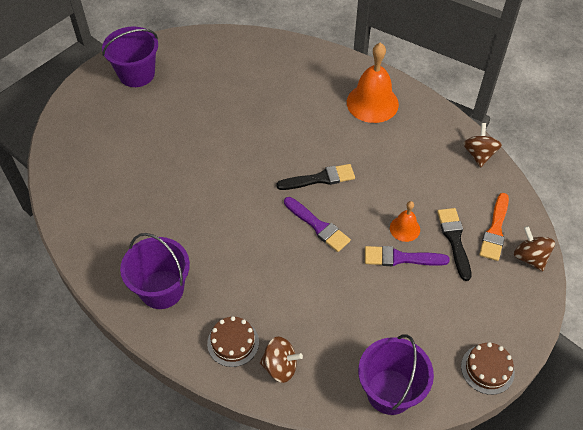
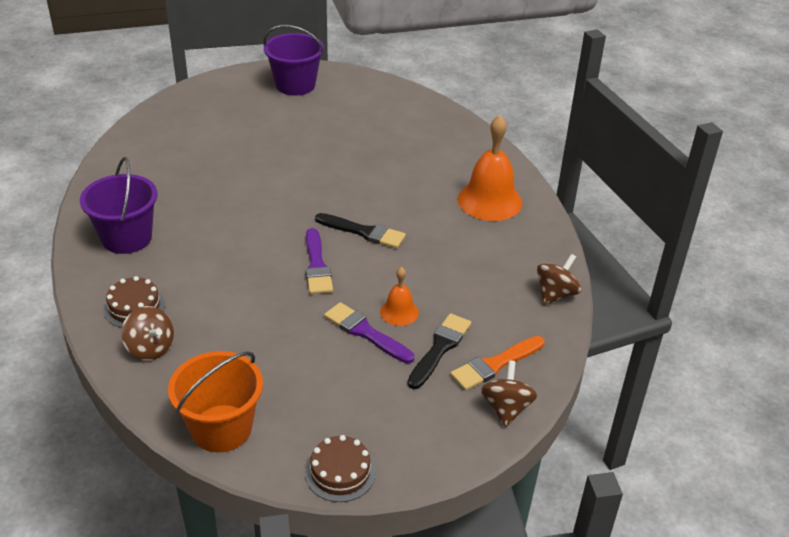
camera: 35 degrees right, 15 degrees down
(390, 391) = (221, 428): purple bucket -> orange bucket

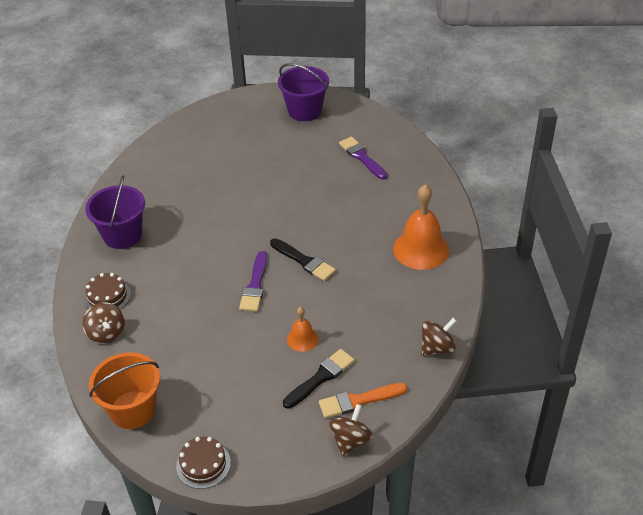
camera: 20 degrees right, 5 degrees up
(365, 332) = (269, 352): purple brush -> purple brush (362, 157)

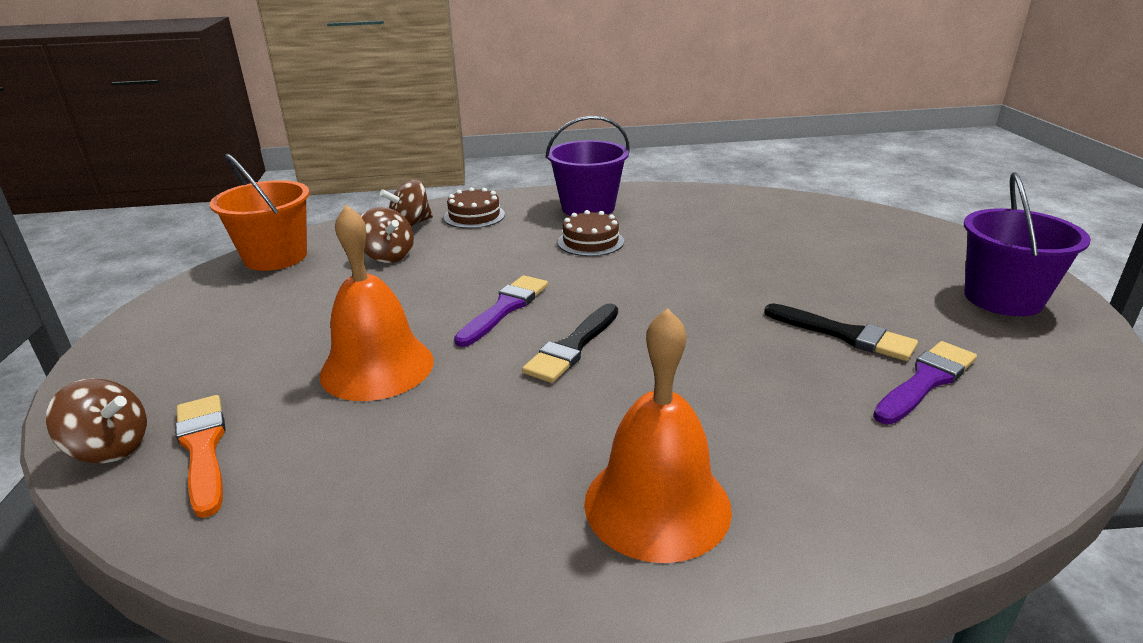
camera: 80 degrees right, 15 degrees down
(203, 464) = (153, 315): brown cake -> brown cake (590, 242)
(255, 285) = (505, 308): purple brush -> purple brush turned 120 degrees clockwise
(302, 339) = (377, 367): orange bell -> orange bell, size x1.92
(321, 377) = (279, 397): black brush -> black brush (844, 335)
(437, 348) = (316, 562): brown spinning top -> brown spinning top (388, 256)

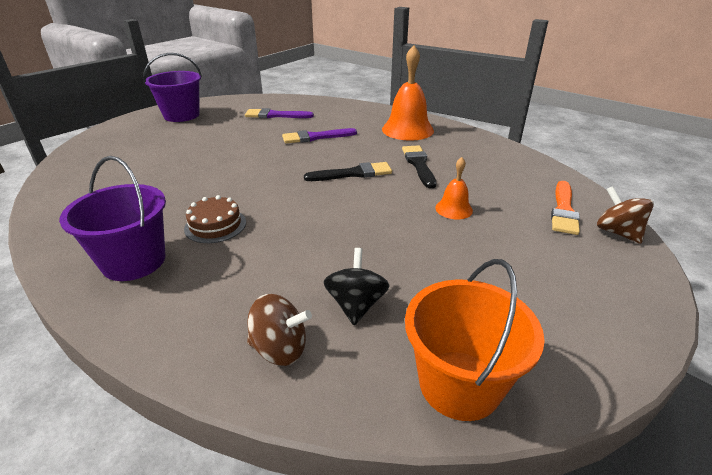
camera: 135 degrees left, 5 degrees up
(377, 367) = (454, 209): orange bell -> orange bell, size x0.52
(388, 256) = (356, 305): brown spinning top -> black spinning top
(474, 216) = (213, 318): brown cake -> none
(505, 308) = (349, 207): purple brush -> purple brush (315, 137)
(844, 335) = (256, 131): black brush -> black brush (419, 164)

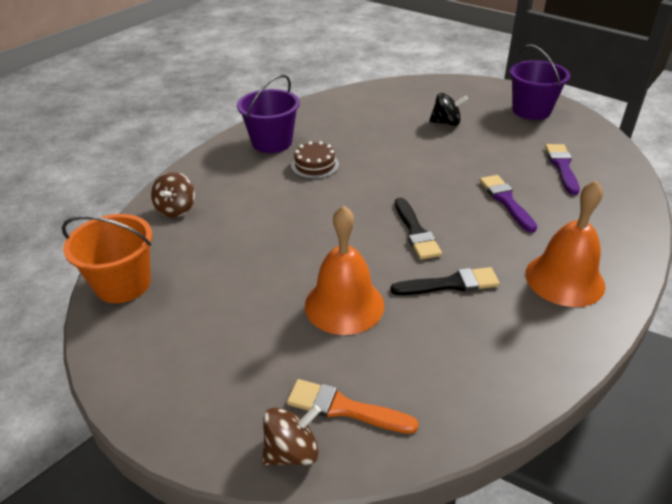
camera: 90 degrees right, 5 degrees up
(356, 305) = (208, 238): black spinning top -> black spinning top (446, 123)
(454, 209) = (344, 304): orange bell -> orange bell, size x1.92

